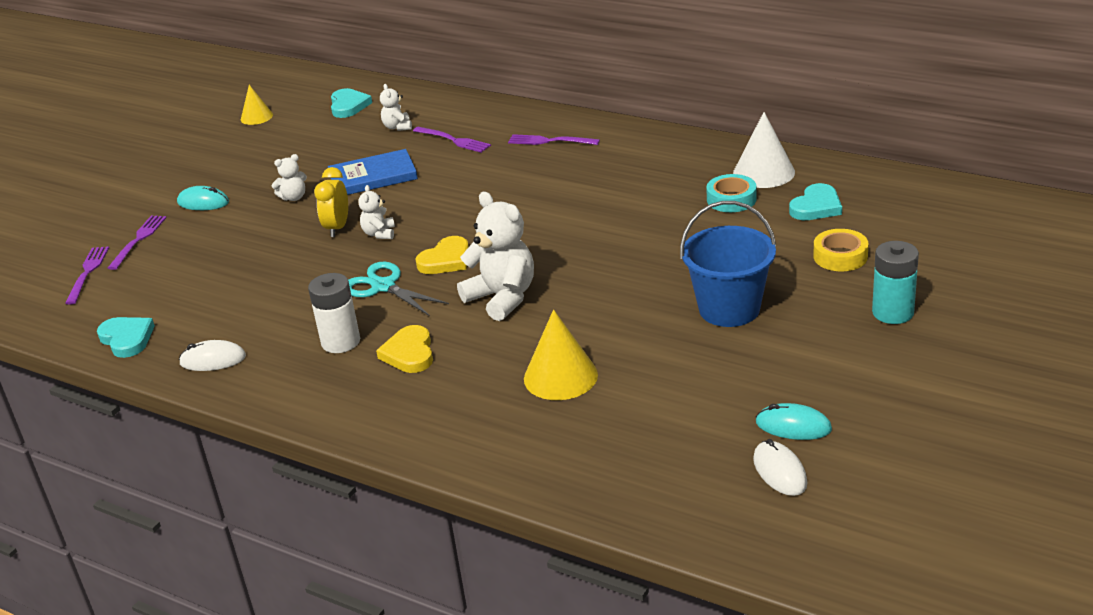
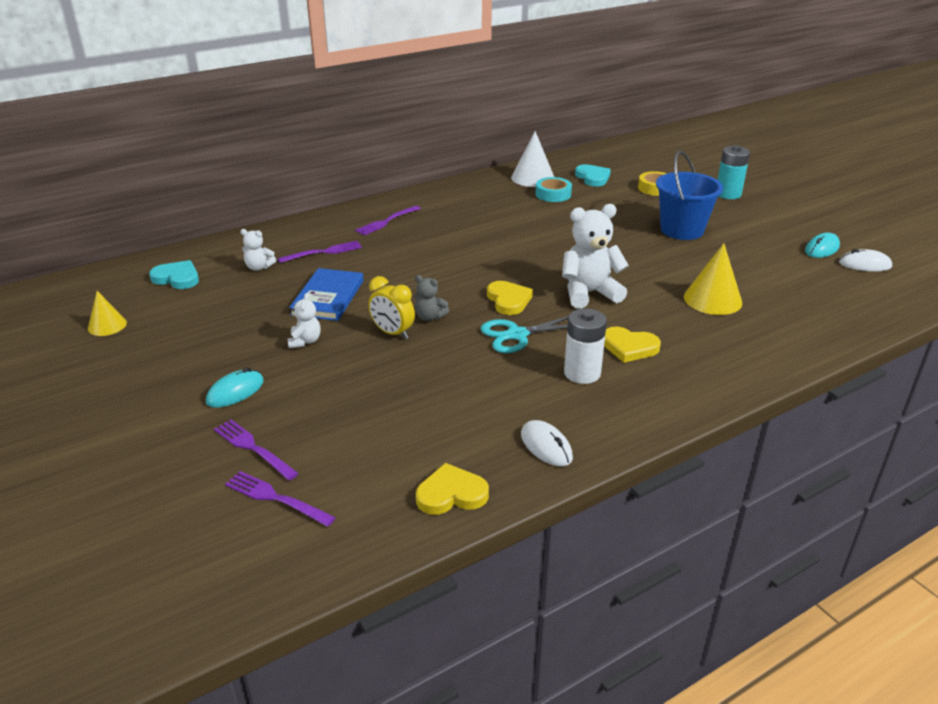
camera: 65 degrees left, 0 degrees up
(127, 339) = (451, 494): turquoise heart -> yellow heart
(213, 360) = (546, 446): white mouse -> white mouse turned 60 degrees counterclockwise
(379, 234) = (429, 317): white teddy bear -> grey teddy bear

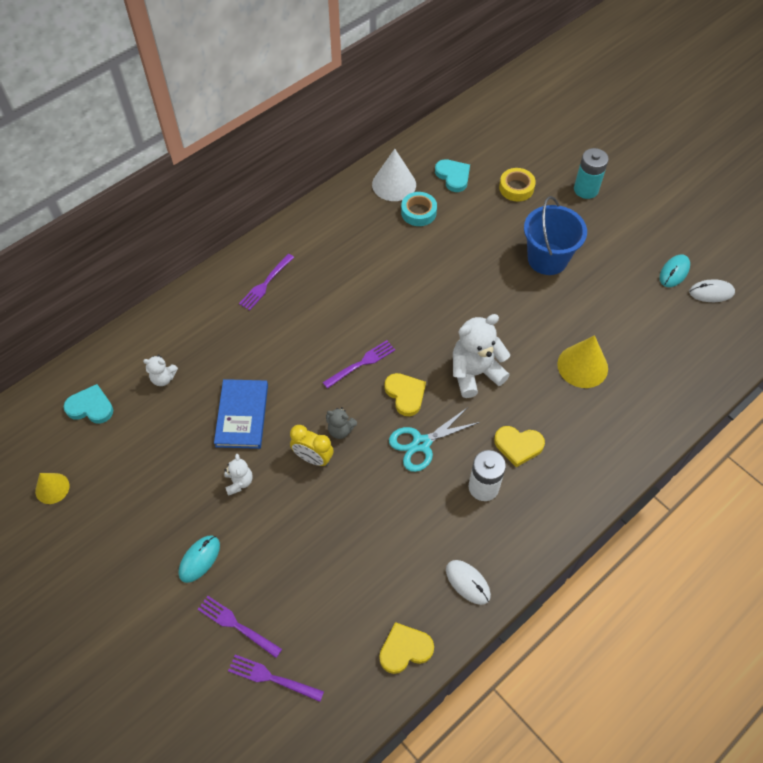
camera: 10 degrees left, 25 degrees up
(323, 252) = (218, 344): purple fork -> purple fork (361, 363)

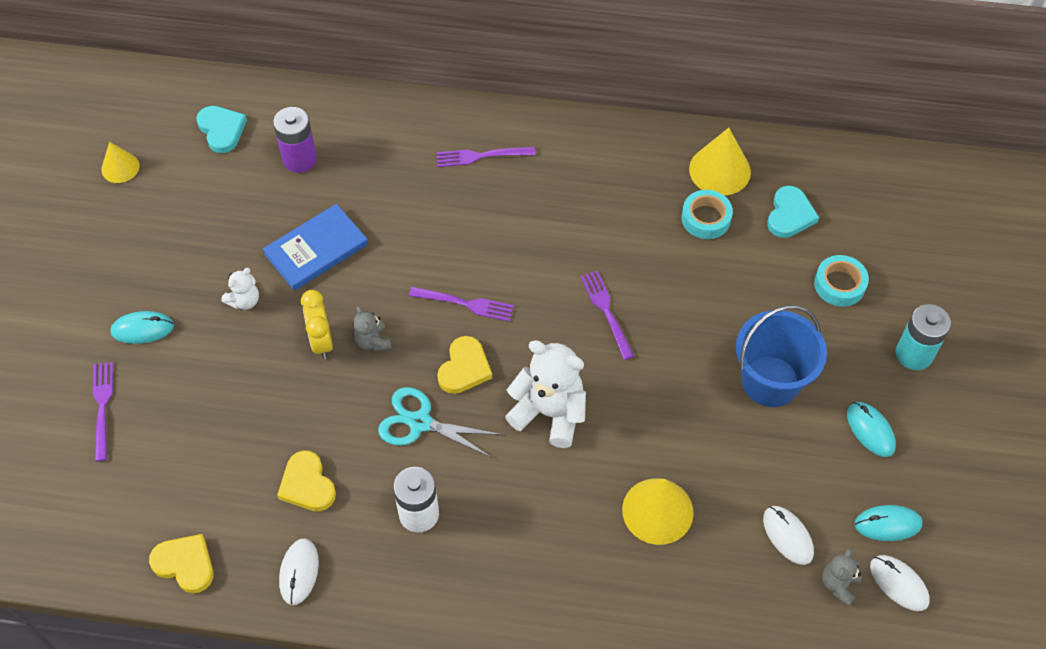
camera: 50 degrees right, 0 degrees up
(163, 378) = (300, 159): white teddy bear -> purple battery
(272, 678) = (74, 472): purple fork -> purple fork (606, 311)
(394, 184) = (719, 170): white cone -> yellow cone
(516, 188) = (839, 284): yellow tape -> turquoise tape
(518, 446) = (497, 514): yellow heart -> yellow heart (307, 484)
(614, 239) = (870, 430): none -> turquoise mouse
(646, 319) = (787, 536): none -> white mouse
(692, 318) = (839, 584): none -> grey teddy bear

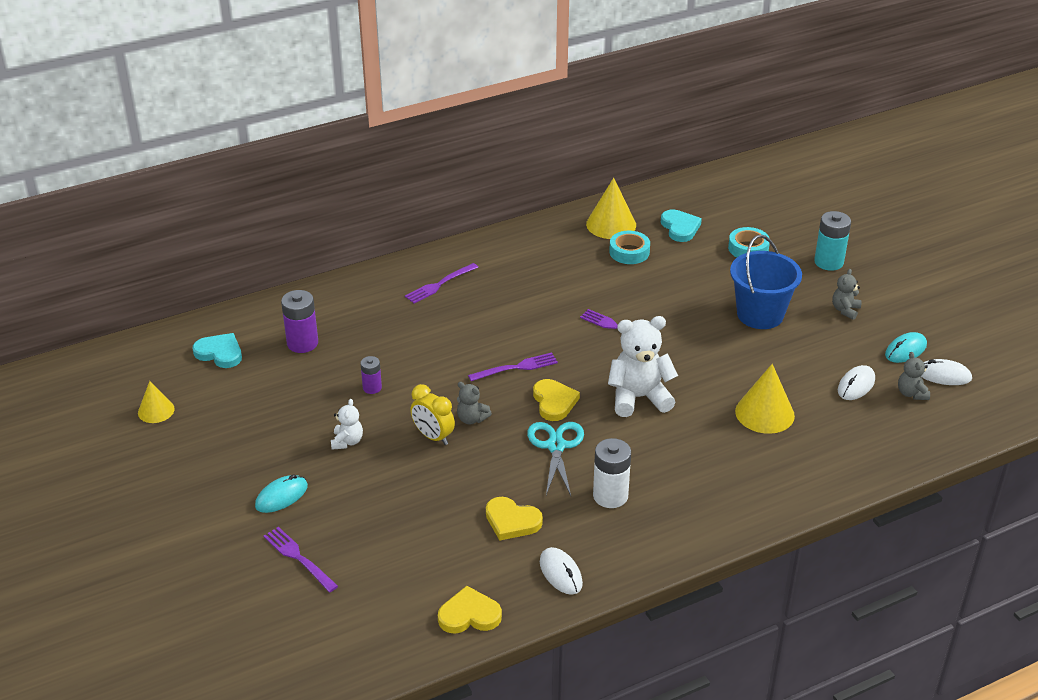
camera: 35 degrees left, 20 degrees down
(316, 249) = (372, 388): blue book -> purple battery
(420, 423) = (556, 446): turquoise scissors -> turquoise scissors turned 105 degrees clockwise
(787, 536) = (856, 385): white mouse -> white mouse turned 75 degrees counterclockwise
(870, 430) = (845, 310): turquoise mouse -> grey teddy bear

